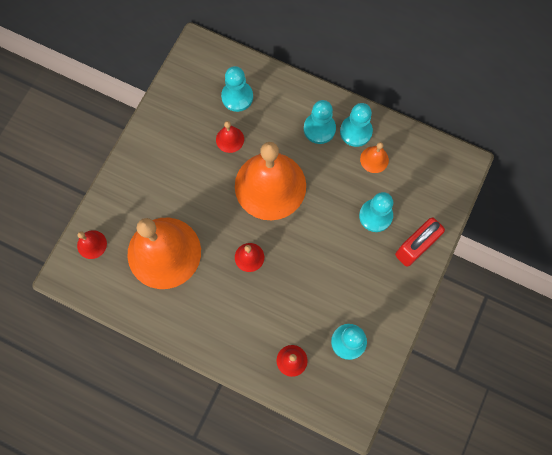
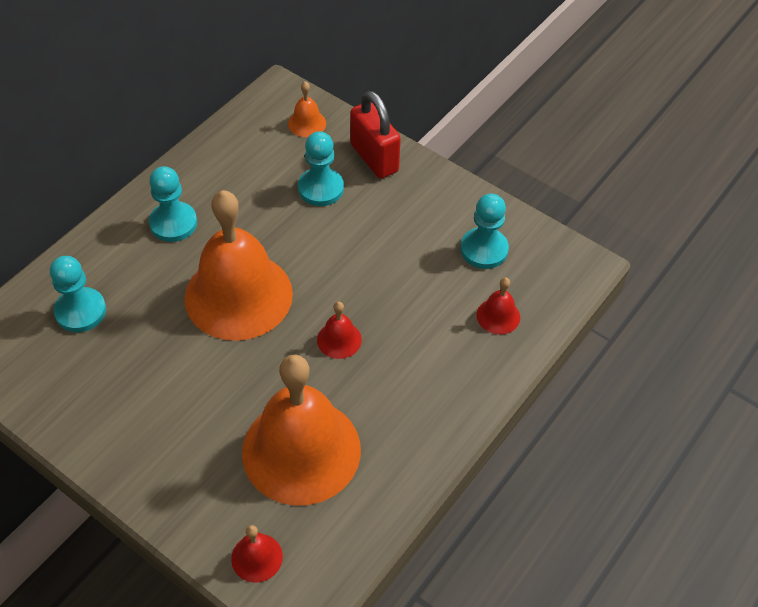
camera: 80 degrees left, 20 degrees down
(230, 139) = (146, 332): red bell -> none
(356, 131) = (193, 185): turquoise pawn -> none
(374, 159) = (241, 174): orange bell -> orange bell (307, 123)

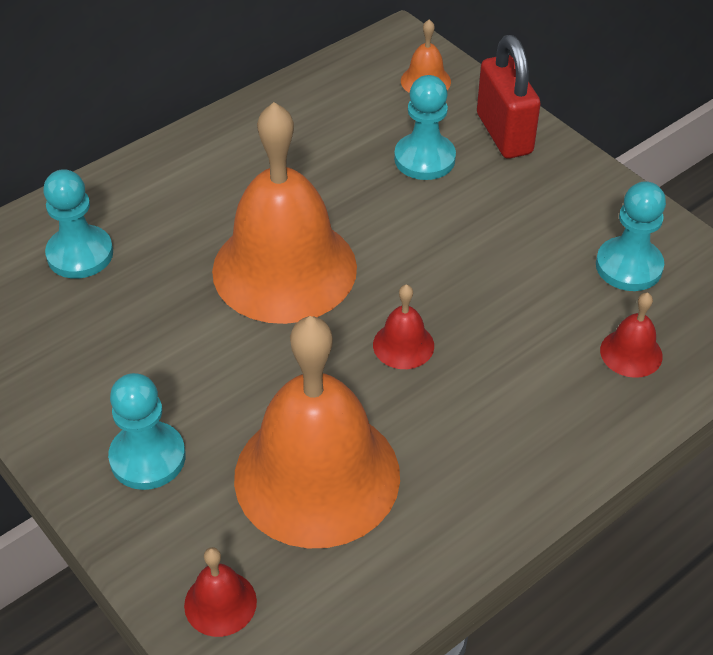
camera: 15 degrees right, 5 degrees down
(173, 223) = (225, 171): turquoise pawn -> turquoise pawn (148, 457)

